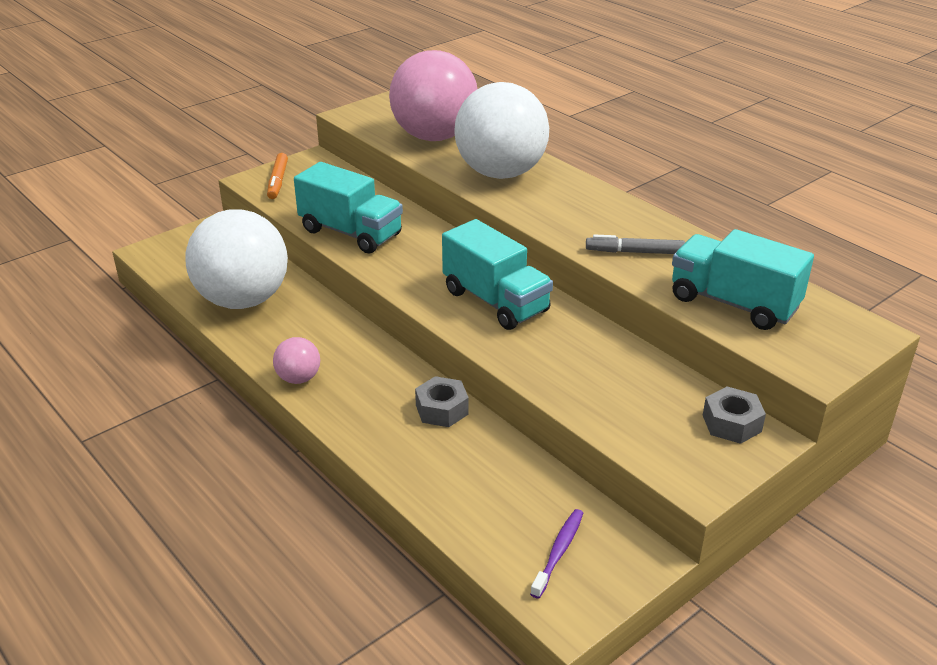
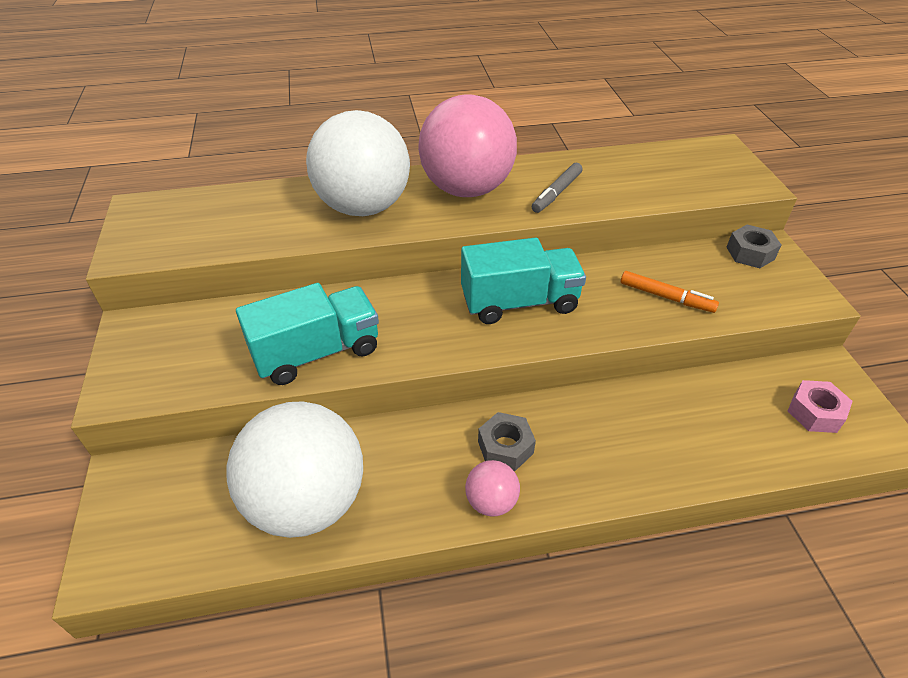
camera: 60 degrees left, 10 degrees up
(278, 181) = (144, 372): orange marker -> orange marker (666, 297)
(434, 137) = (248, 218): pink ball -> pink ball (466, 189)
(442, 409) = (603, 409): grey nut -> grey nut (505, 447)
(558, 552) = (815, 412): purple toothbrush -> pink nut
(733, 303) = (658, 181): turquoise truck -> none

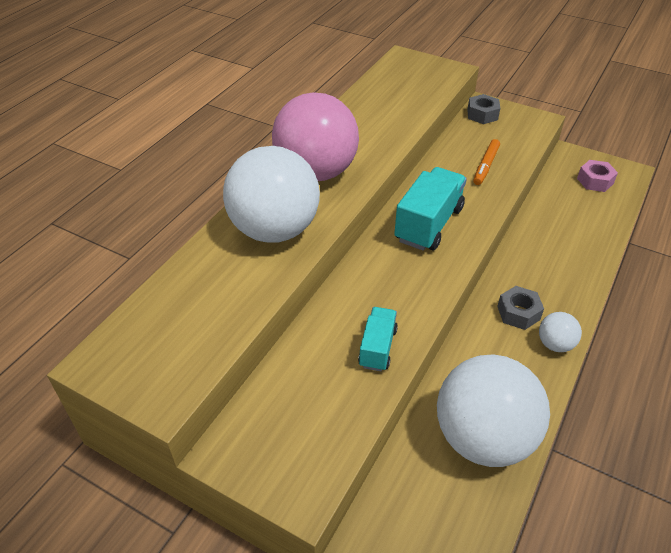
camera: 50 degrees left, 0 degrees up
(317, 352) = (377, 348): turquoise truck -> turquoise truck, size x0.58
(491, 502) = (555, 344): pink ball -> white ball
(556, 193) = (370, 139): grey marker -> none
(666, 297) = (486, 166): orange marker -> orange marker turned 135 degrees clockwise

